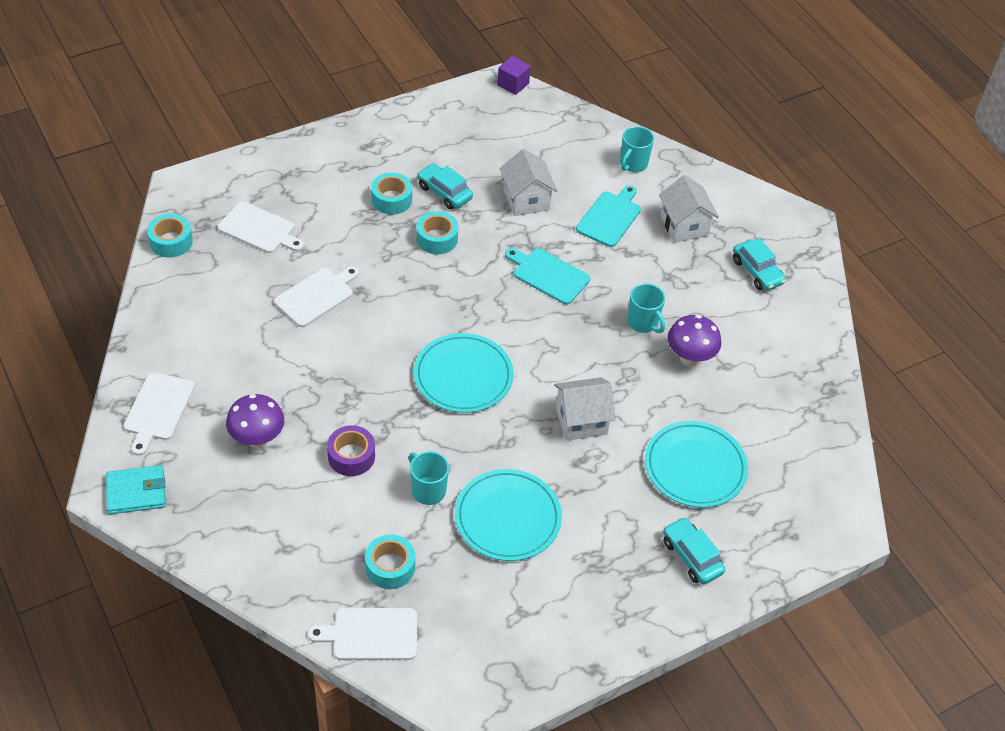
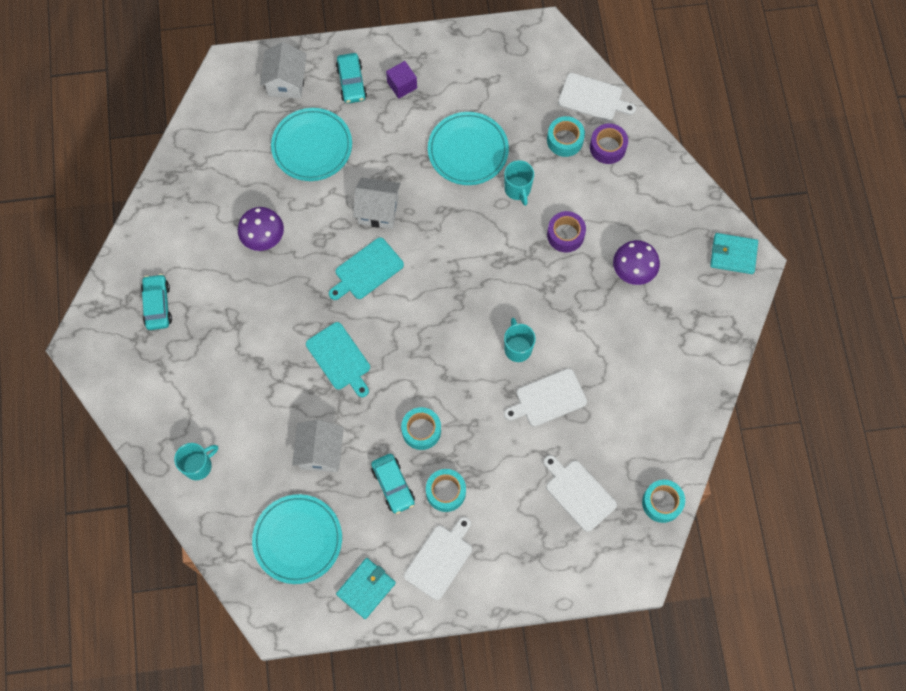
camera: 155 degrees left, 20 degrees up
(158, 410) = (704, 323): white cutting board -> white cutting board (440, 559)
(331, 575) = (607, 147): none -> purple tape
(434, 120) = (366, 588): none -> turquoise wallet
(463, 376) = (453, 279): turquoise plate -> turquoise plate (297, 539)
(513, 84) = (264, 617): purple cube -> purple cube (402, 85)
(610, 217) = (254, 406): turquoise cutting board -> turquoise cutting board (367, 270)
(643, 323) = (283, 284): turquoise mug -> turquoise mug (517, 348)
(684, 225) = (192, 376): white house -> white house (286, 82)

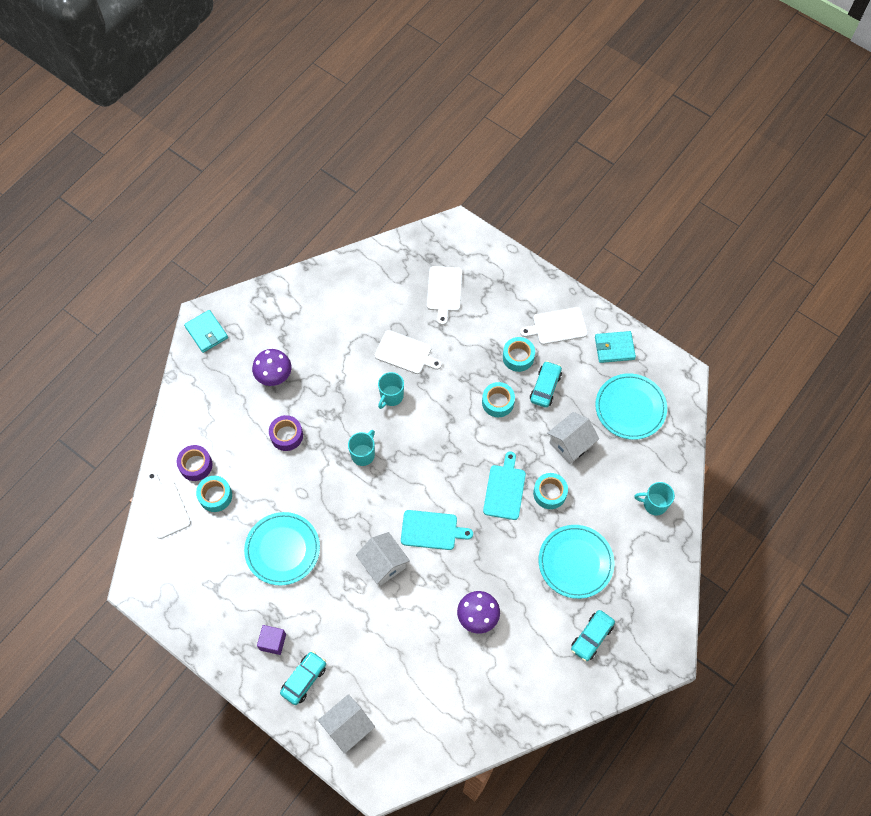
camera: 135 degrees left, 5 degrees down
(312, 146) = (380, 655): turquoise plate -> turquoise plate (575, 562)
(518, 189) = (281, 492): turquoise mug -> turquoise mug (363, 454)
(662, 502) = (405, 248): turquoise tape -> turquoise tape (549, 493)

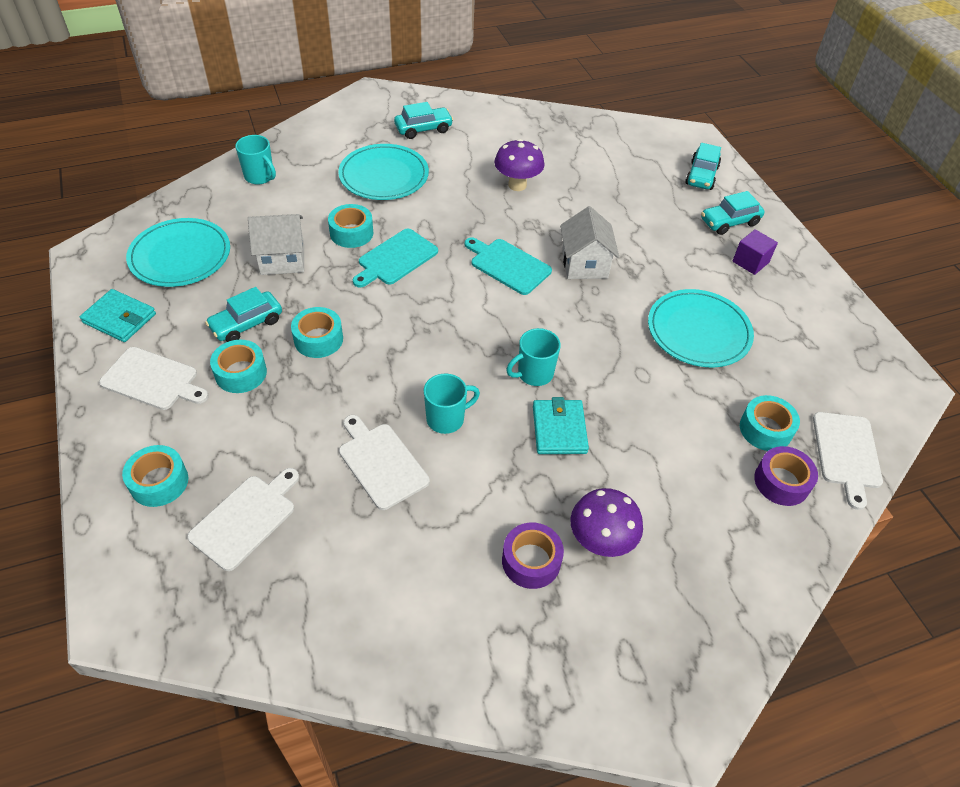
camera: 150 degrees left, 15 degrees down
(206, 332) = (684, 691): turquoise wallet -> turquoise wallet (559, 429)
(286, 435) = (626, 449): purple tape -> purple tape (531, 561)
(348, 727) = (701, 176): white house -> turquoise car
(499, 283) = (159, 482): none -> turquoise tape

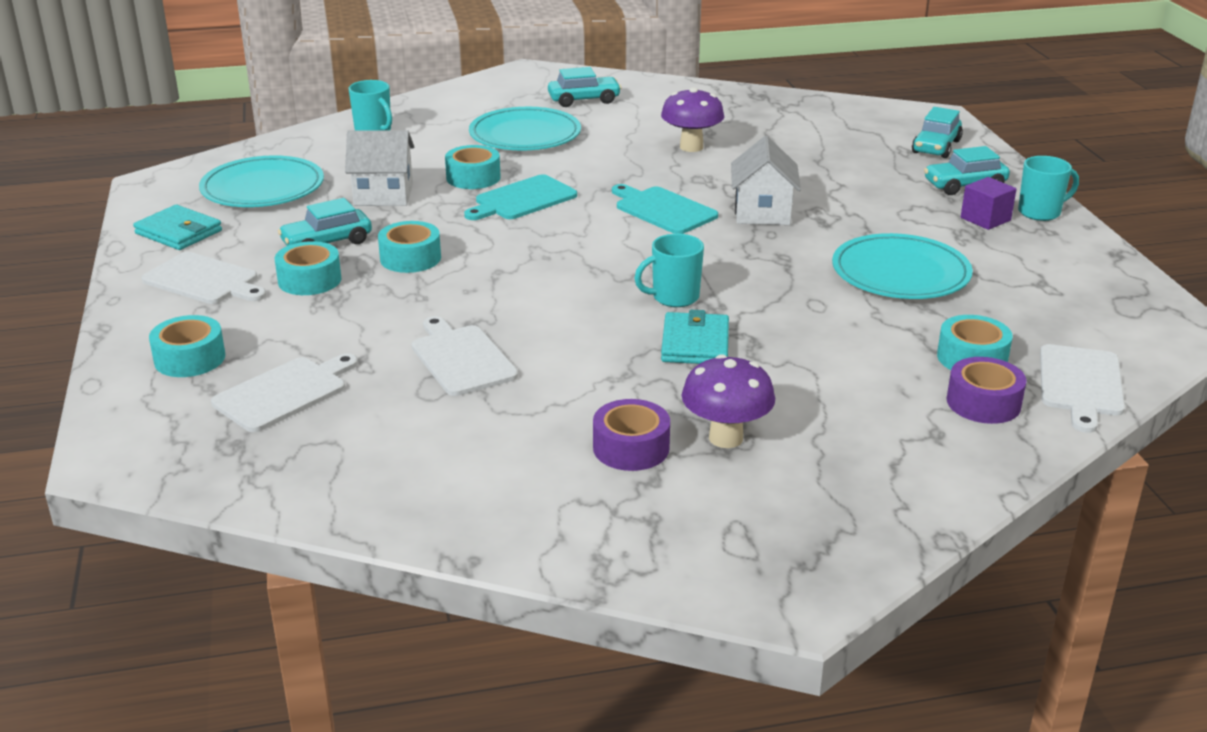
camera: 10 degrees right, 20 degrees down
(446, 419) = (553, 328): turquoise mug -> turquoise mug (1040, 212)

